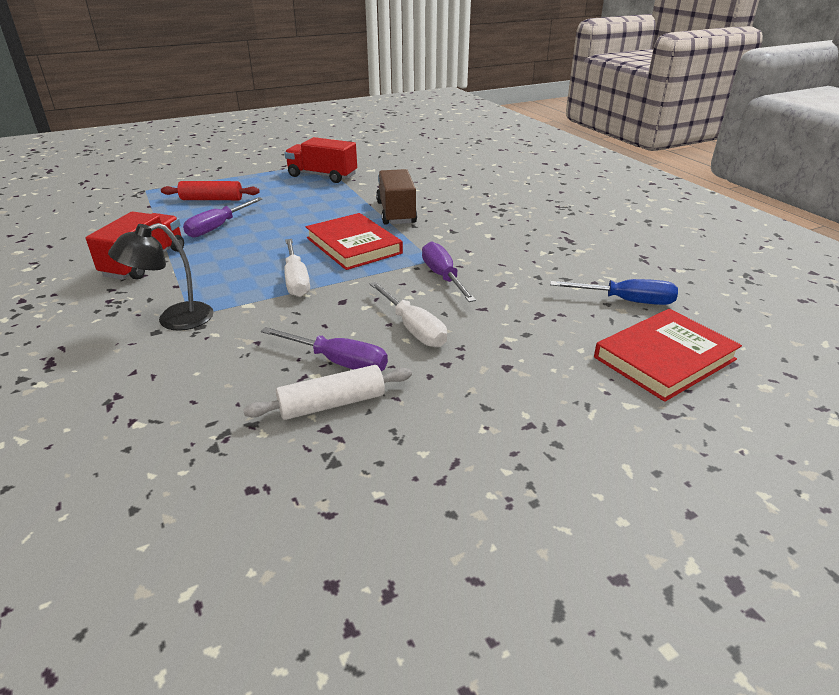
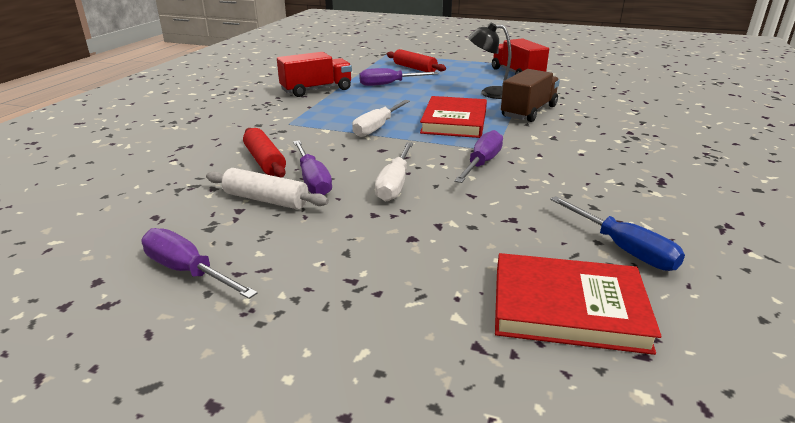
camera: 45 degrees right, 5 degrees down
(174, 320) = (276, 122): black lamp -> black lamp (490, 93)
(250, 367) = (265, 161): none -> red rolling pin
(397, 510) = (187, 271): none -> purple screwdriver

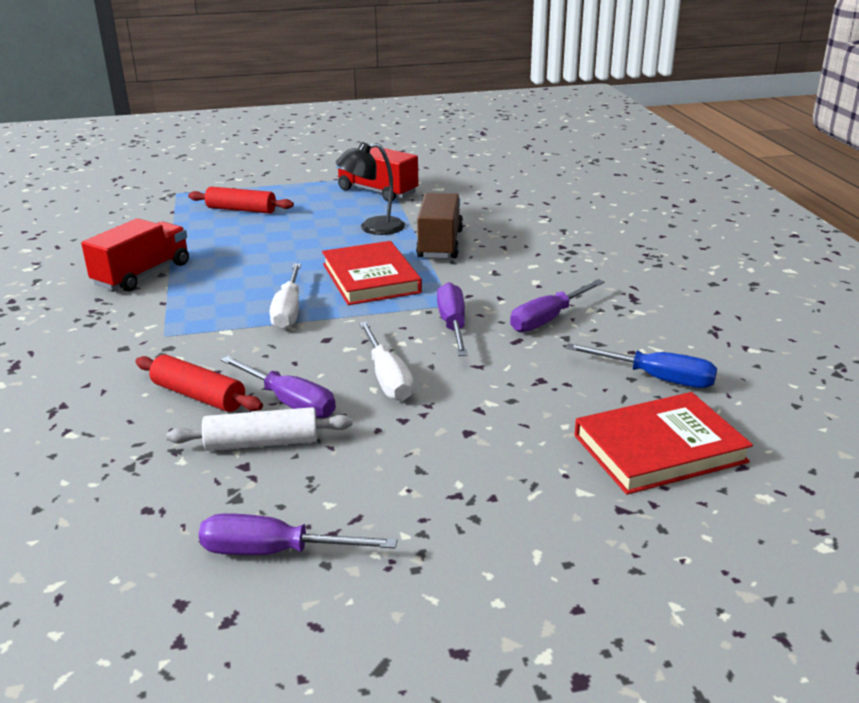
camera: 30 degrees left, 0 degrees up
(389, 84) = (233, 243): purple screwdriver -> purple screwdriver (548, 319)

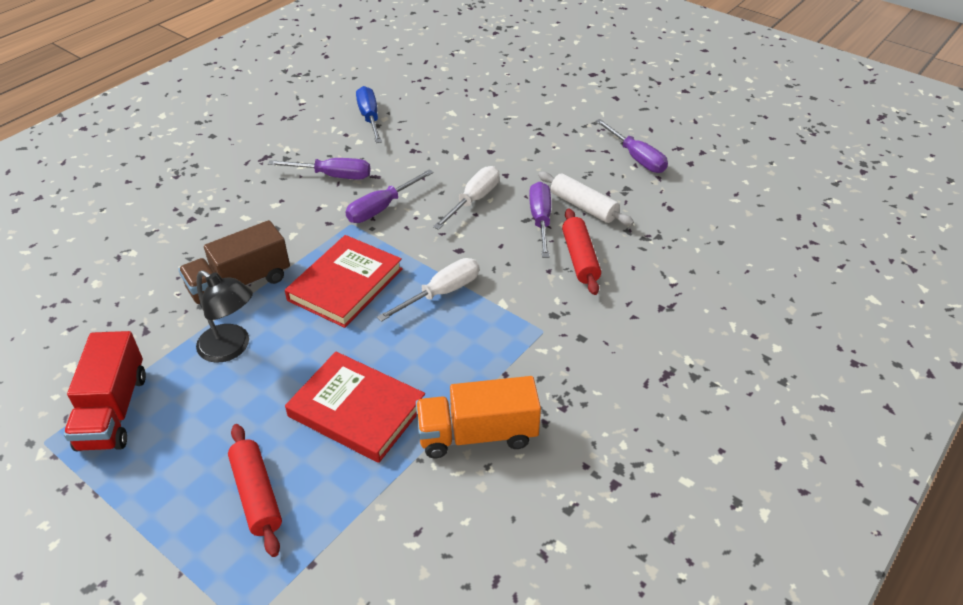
camera: 130 degrees left, 15 degrees up
(142, 274) = (477, 434): red truck -> orange truck
(659, 448) = (437, 98): red book -> red book (357, 410)

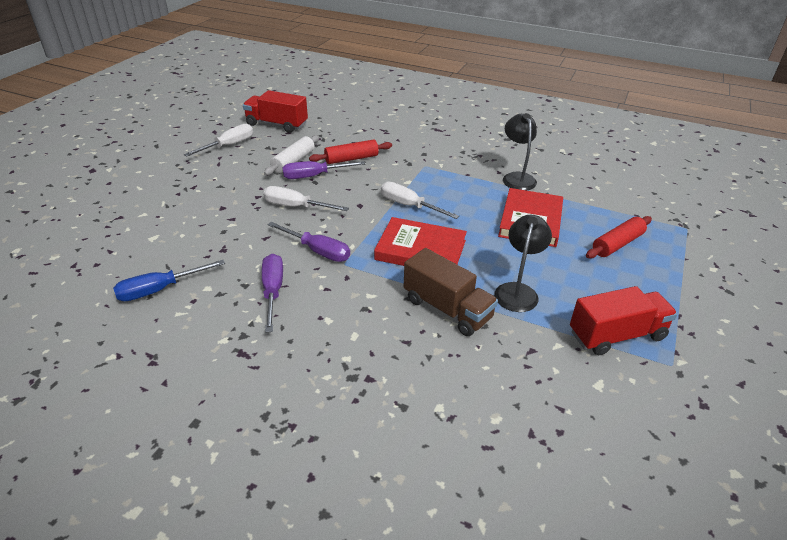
camera: 105 degrees left, 5 degrees down
(477, 434) = (517, 178): orange truck -> black lamp
(636, 158) = (228, 145): purple screwdriver -> white screwdriver
(696, 199) = (277, 124): none -> red truck

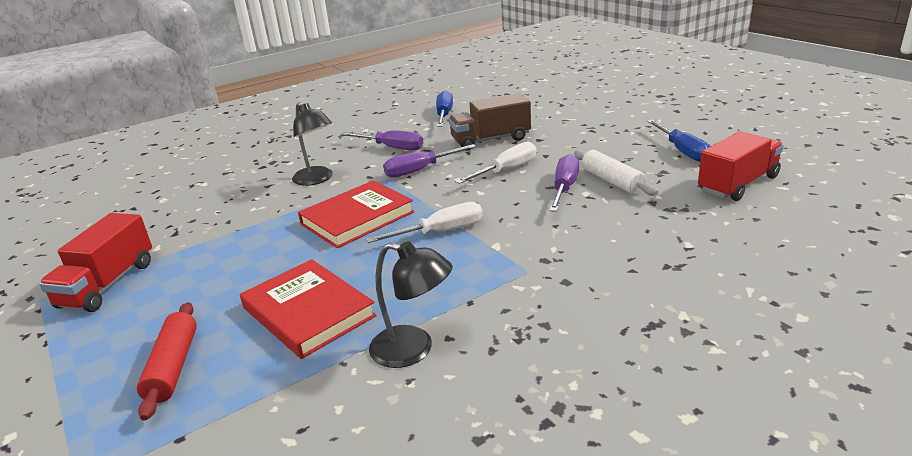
camera: 125 degrees right, 10 degrees down
(228, 145) = (682, 151): white screwdriver -> blue screwdriver
(351, 159) = (592, 219): red rolling pin -> none
(447, 309) = (270, 210): brown truck -> brown truck (490, 140)
(517, 291) = (232, 252): black lamp -> black lamp (317, 179)

